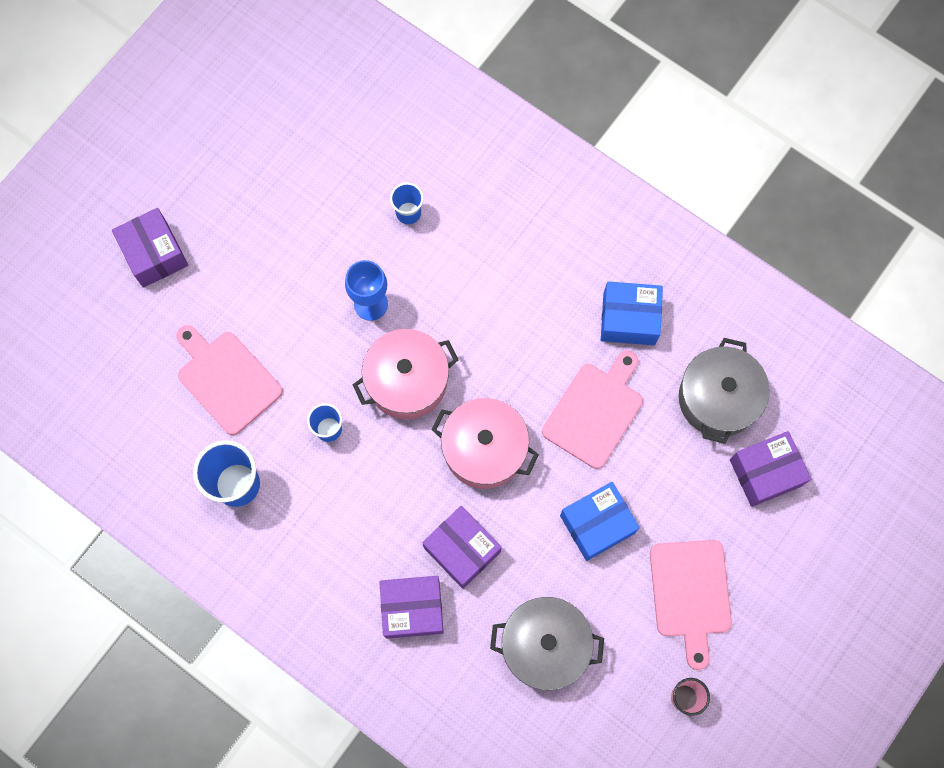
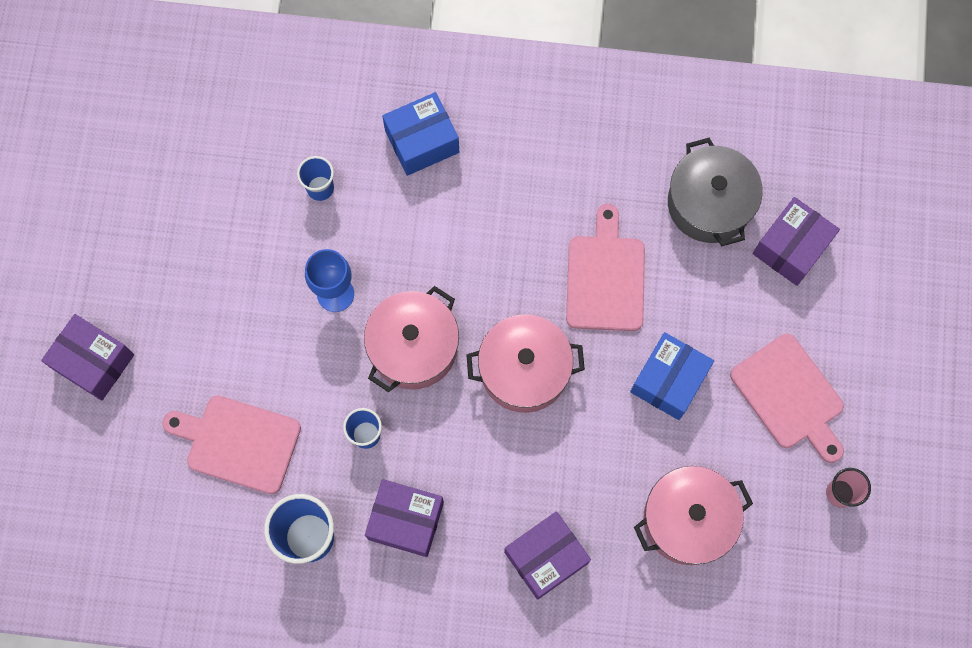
camera: 30 degrees left, 0 degrees up
(462, 550) = (559, 476): purple box -> purple box (406, 520)
(545, 645) = (687, 519): grey pot -> pink pot
(629, 319) = (586, 175): blue box -> blue box (422, 141)

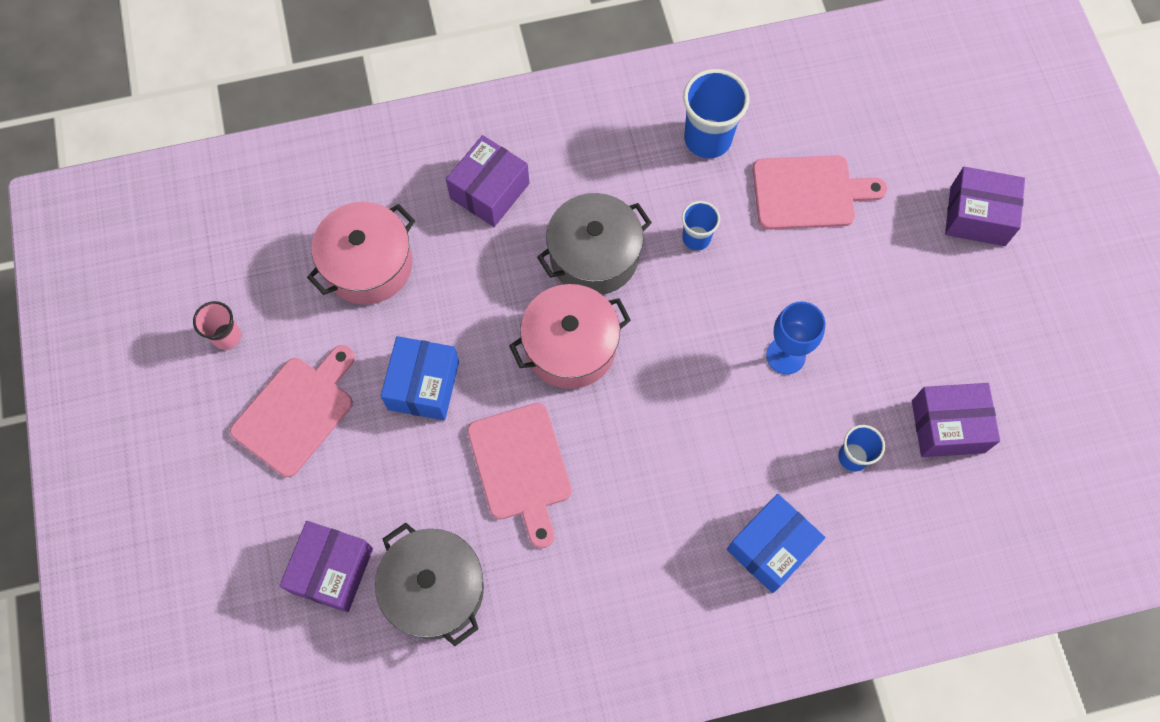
camera: 160 degrees right, 5 degrees down
(406, 520) = (628, 179): purple box -> purple box (947, 426)
(413, 347) = (686, 331): pink pot -> none
(469, 451) = (594, 256): none -> grey pot
(790, 396) = (297, 412): pink cutting board -> pink cutting board turned 90 degrees clockwise

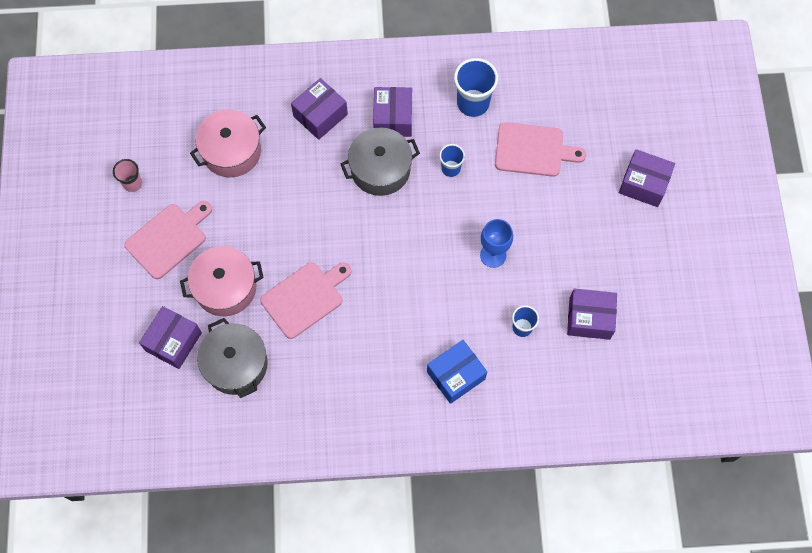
camera: 10 degrees right, 0 degrees up
(423, 385) = (253, 235): blue box -> none
(521, 467) = (305, 298): pink cutting board -> pink cutting board turned 120 degrees counterclockwise
(570, 346) = (353, 226): pink pot -> pink pot (225, 288)
(596, 179) = (393, 118): none -> purple box

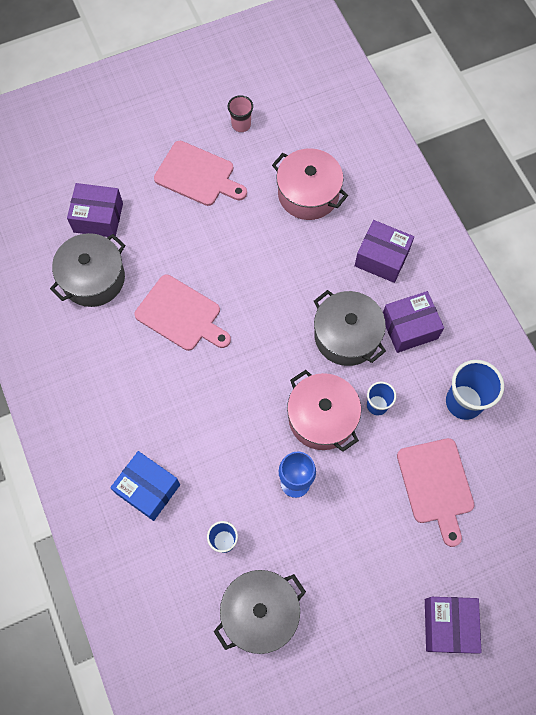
camera: 70 degrees right, 0 degrees up
(225, 288) = (166, 241): pink pot -> pink pot (322, 418)
(589, 318) = (260, 613): purple box -> grey pot

